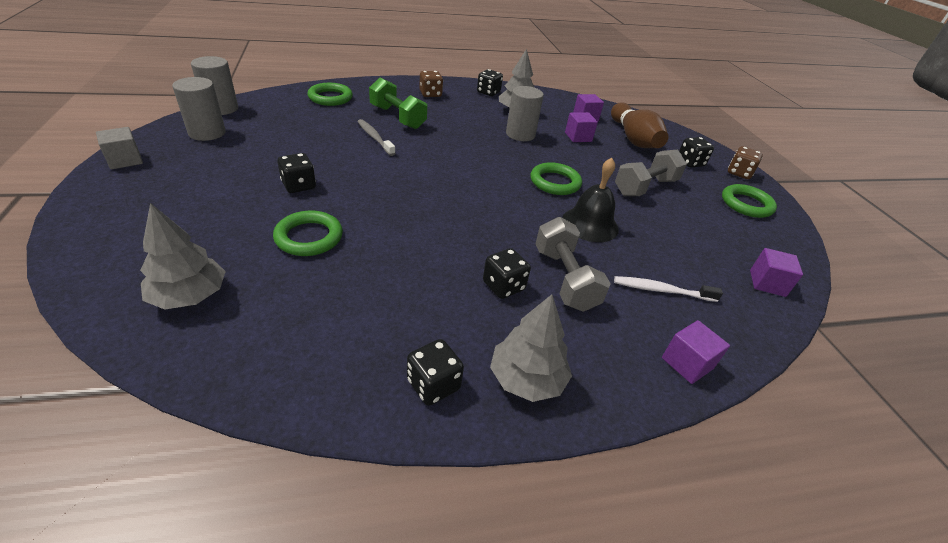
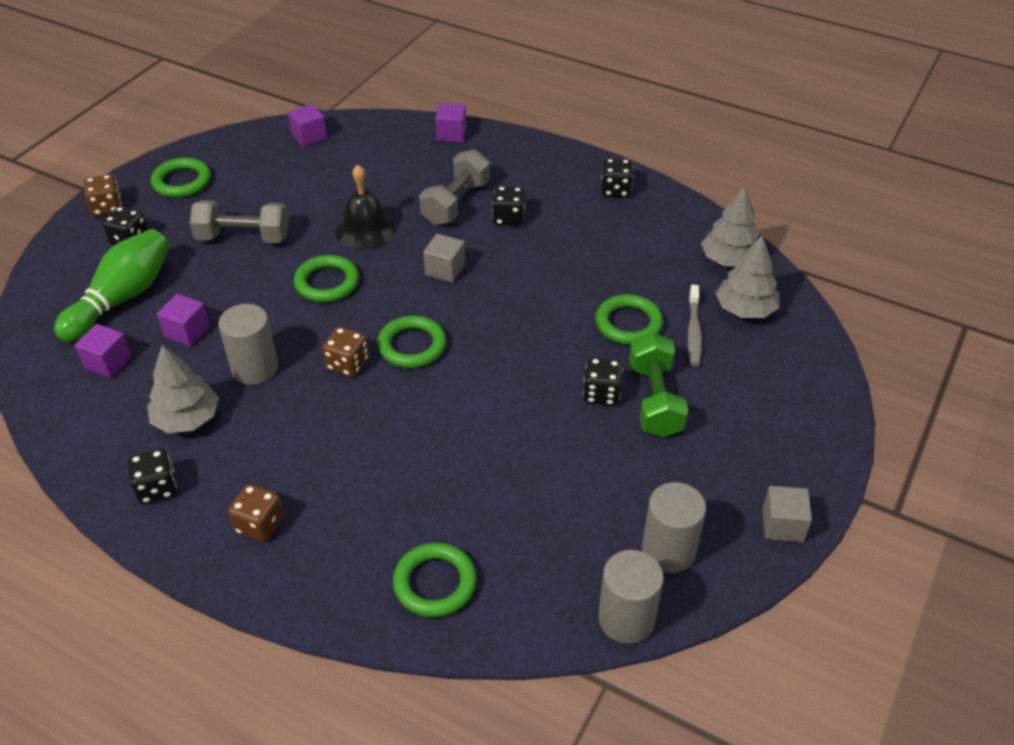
camera: 135 degrees left, 5 degrees up
(374, 138) = (452, 443): grey toothbrush -> grey toothbrush (693, 331)
(397, 117) = (379, 478): green dumbbell -> green dumbbell (655, 400)
(454, 169) = (412, 346): none -> green ring
(478, 150) = (347, 364): none -> brown dice
(496, 220) = (445, 269): none -> grey cube
(526, 379) = (558, 169): grey tree -> grey tree (729, 260)
(633, 139) = (122, 298): brown bowling pin -> green bowling pin
(661, 290) = (396, 167): white toothbrush -> none

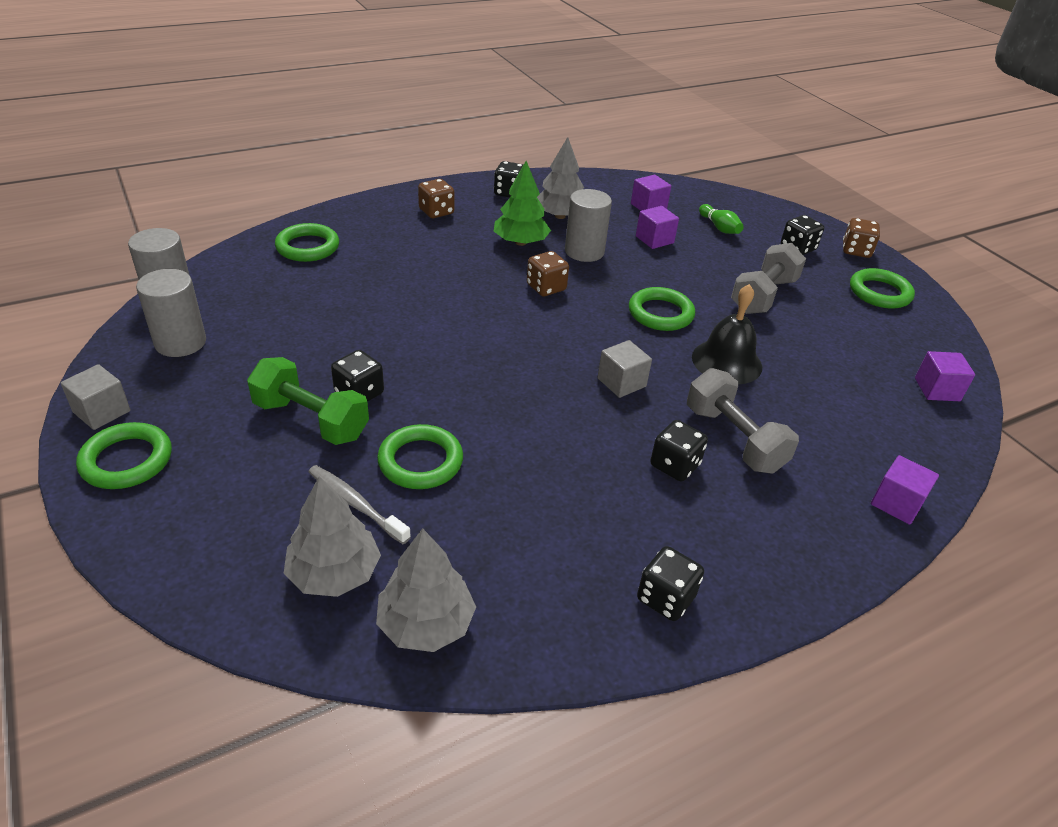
camera: 120 degrees right, 5 degrees down
(122, 298) = (719, 227): green bowling pin -> green bowling pin, size x0.49
(274, 420) = (520, 242): none -> green tree
(412, 346) = (534, 323): green ring -> green ring (127, 460)

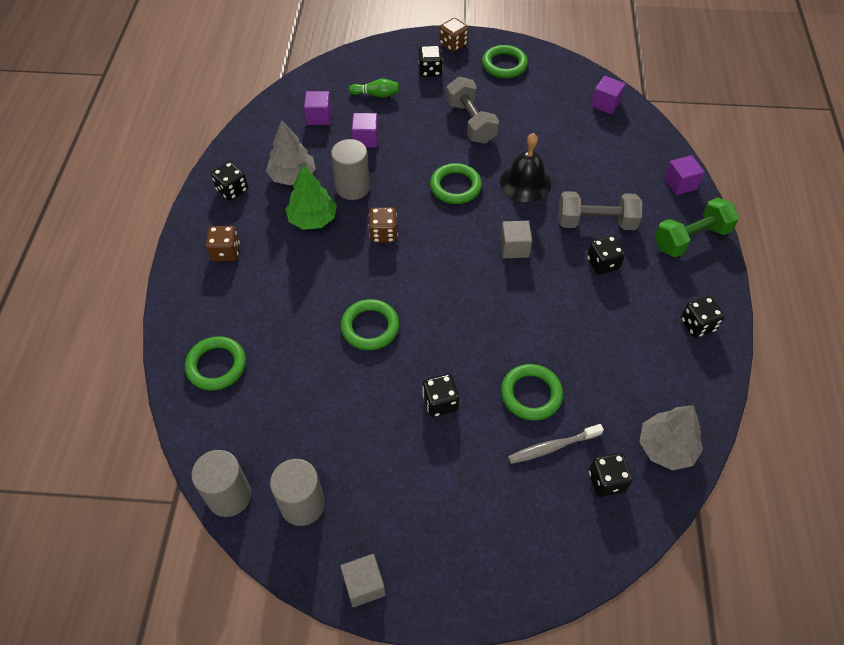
camera: 55 degrees left, 15 degrees up
(127, 460) = (434, 579): green ring -> green ring (370, 327)
(311, 420) = (453, 443): green dumbbell -> green dumbbell (691, 238)
(334, 573) = (606, 481): grey tree -> black dice

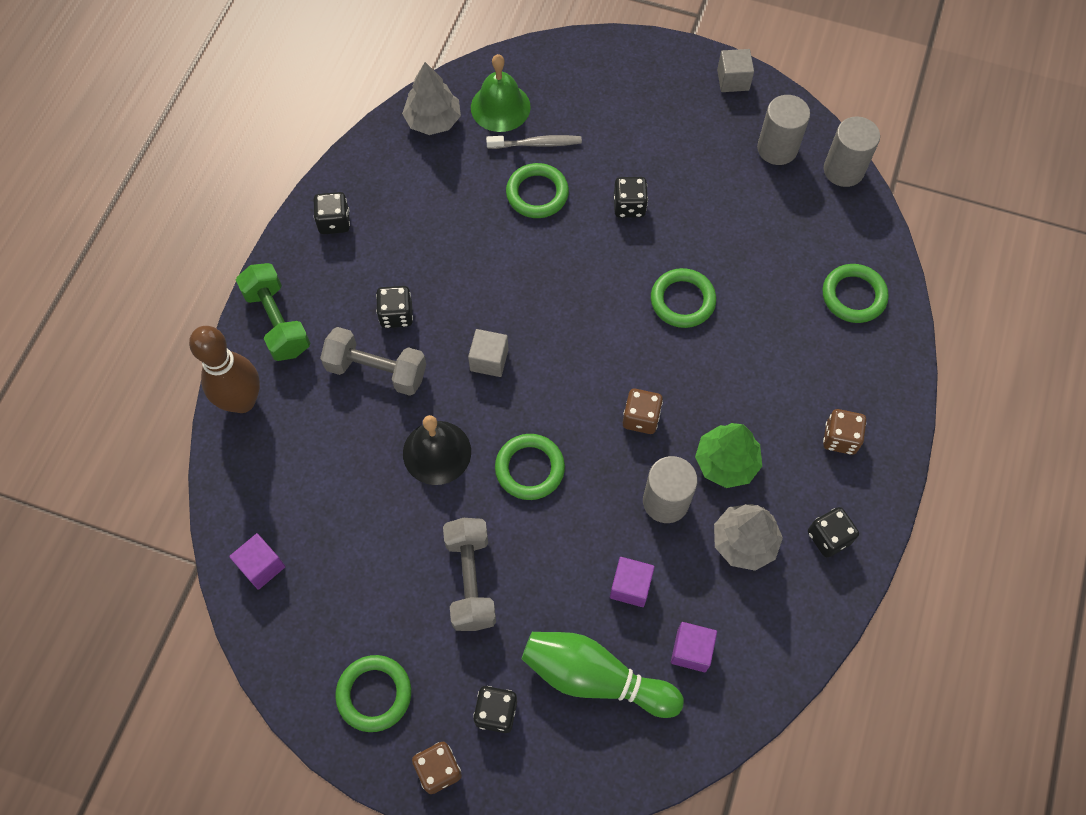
camera: 165 degrees left, 10 degrees up
(376, 94) = (595, 678): green bowling pin -> green bowling pin, size x2.04
(606, 481) = (500, 107): black dice -> green bell
(680, 184) = (242, 401): purple cube -> brown bowling pin
(691, 238) = (277, 322): green dumbbell -> green dumbbell turned 75 degrees clockwise

